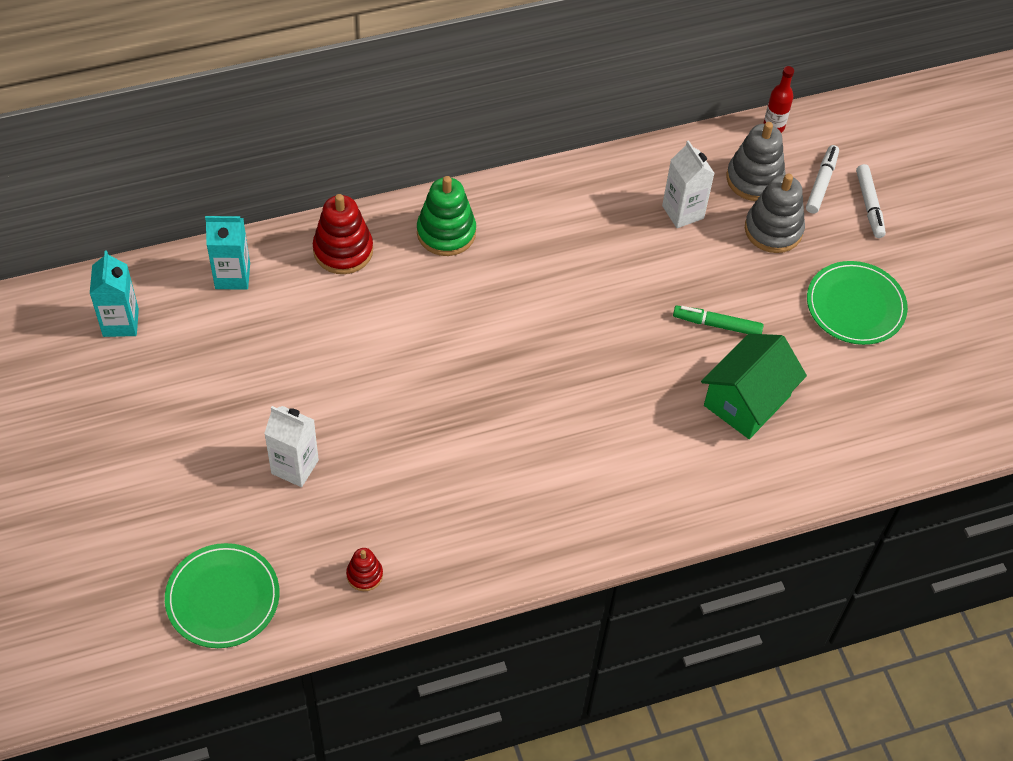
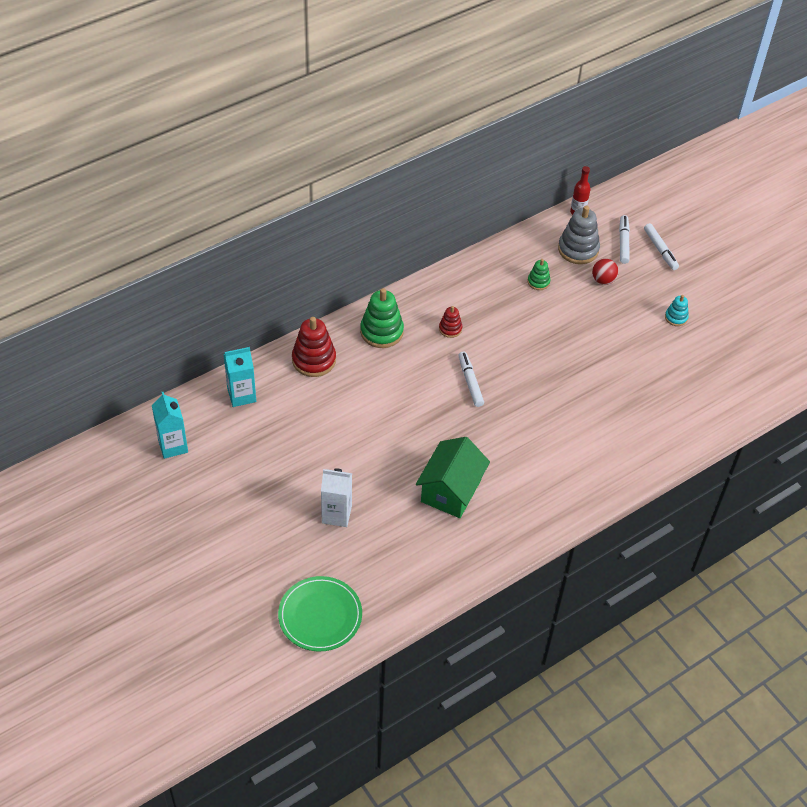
camera: 15 degrees left, 5 degrees down
(364, 575) = (414, 575): red stacking toy -> red stacking toy (450, 329)
(538, 329) = (470, 382): none -> white marker
(683, 212) = (538, 282): white carton -> green stacking toy
(717, 325) = (589, 351): green marker -> none
(747, 401) = (628, 396): green house -> green house (451, 490)
(773, 230) = (603, 280): grey stacking toy -> red ball
(855, 305) = (676, 317): green plate -> turquoise stacking toy

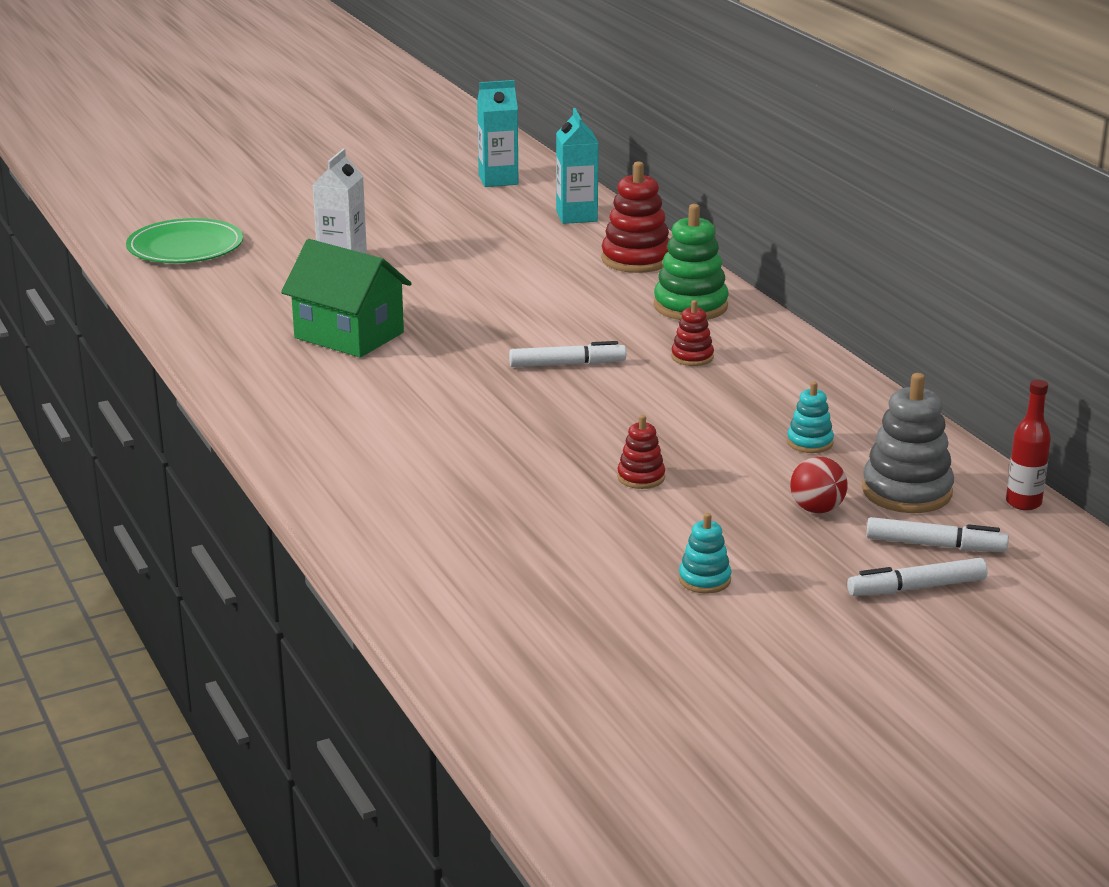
camera: 100 degrees right, 25 degrees down
(538, 282) = (810, 442): green stacking toy -> turquoise stacking toy
(590, 343) = (641, 477): none -> red stacking toy

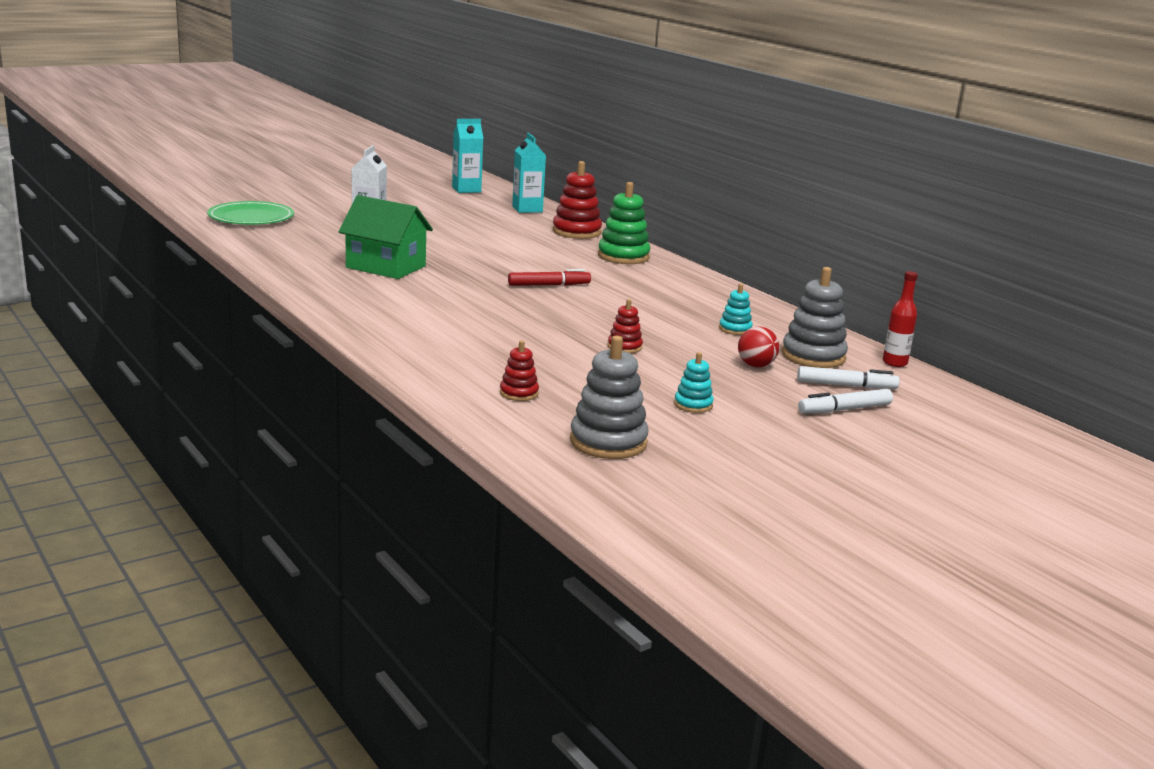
camera: 10 degrees left, 5 degrees down
(567, 364) = (549, 285): white marker -> red marker
(569, 643) = (608, 442): none -> grey stacking toy
(692, 357) = (635, 283): red stacking toy -> red stacking toy (519, 393)

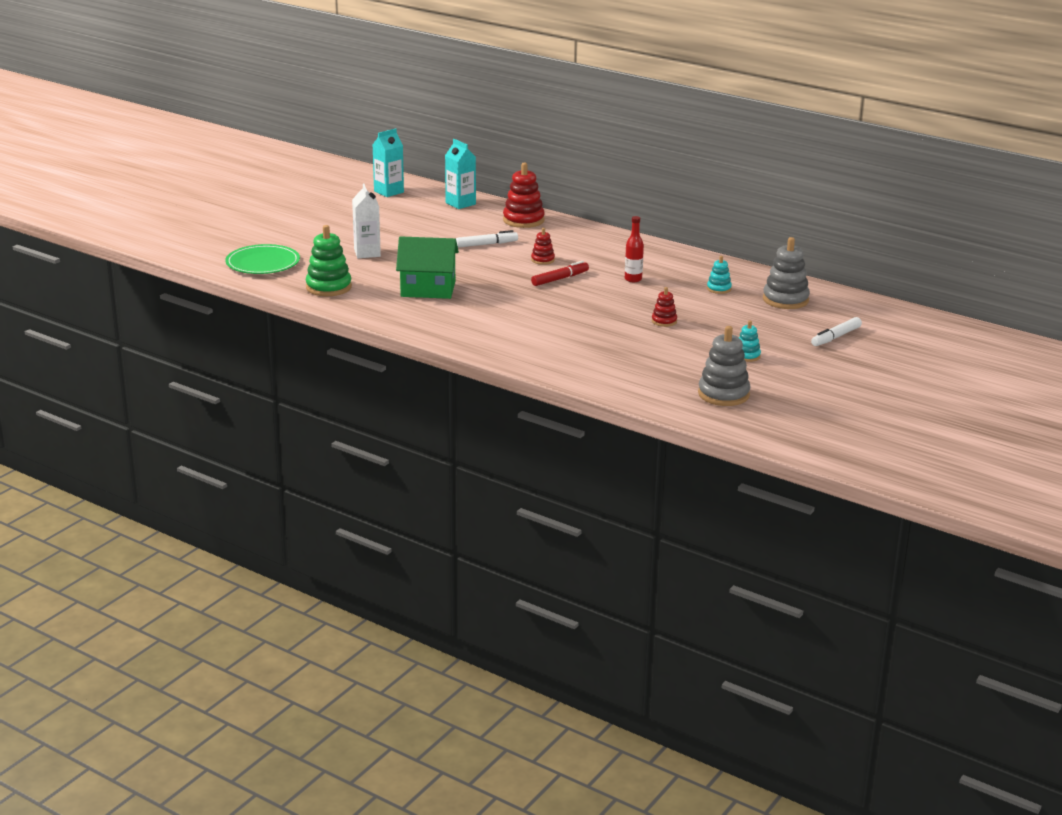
camera: 20 degrees left, 5 degrees up
(519, 393) = (637, 373): red stacking toy -> red stacking toy (542, 260)
(623, 256) = (582, 238): green stacking toy -> green stacking toy (328, 287)
(755, 365) = (757, 316): red ball -> none
(846, 386) = (823, 319): white marker -> white marker (486, 244)
(894, 363) = (838, 293): red bottle -> red bottle (633, 279)

